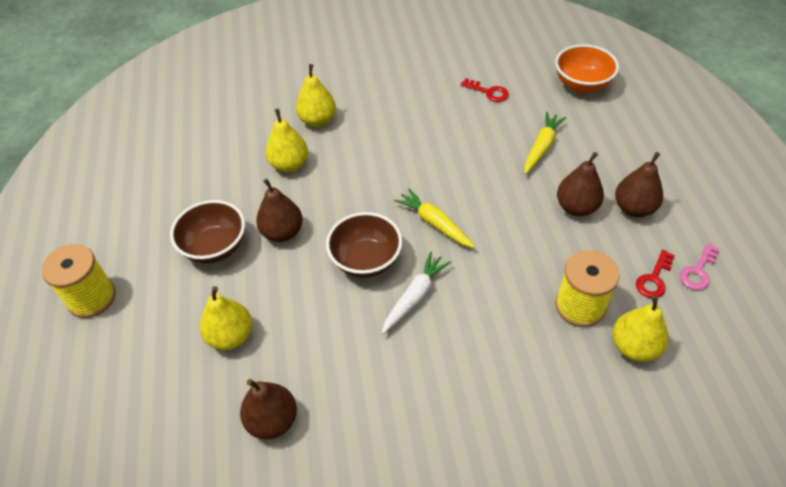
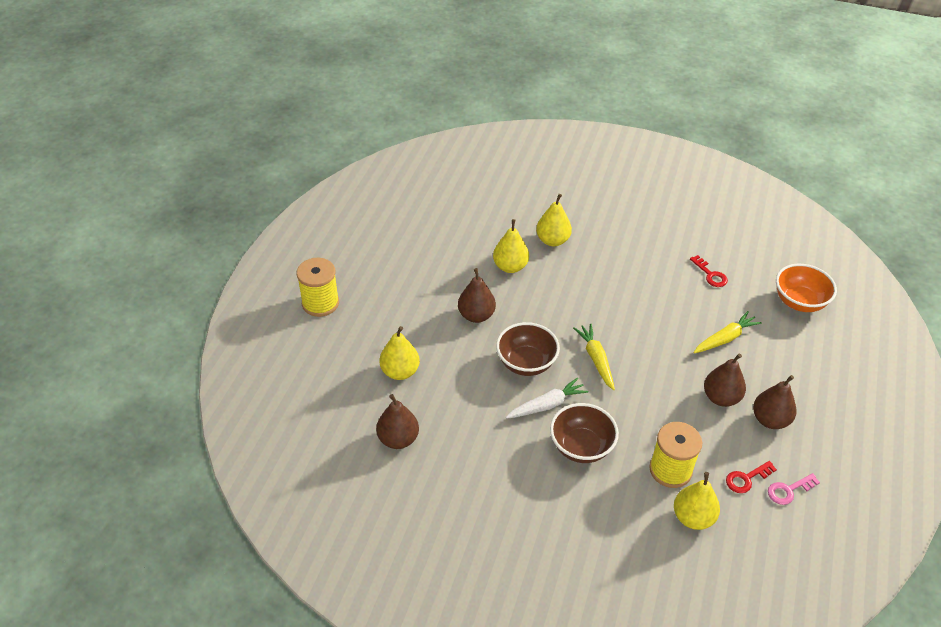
camera: 25 degrees right, 5 degrees down
(215, 247) = (422, 305): brown bowl -> brown bowl (581, 447)

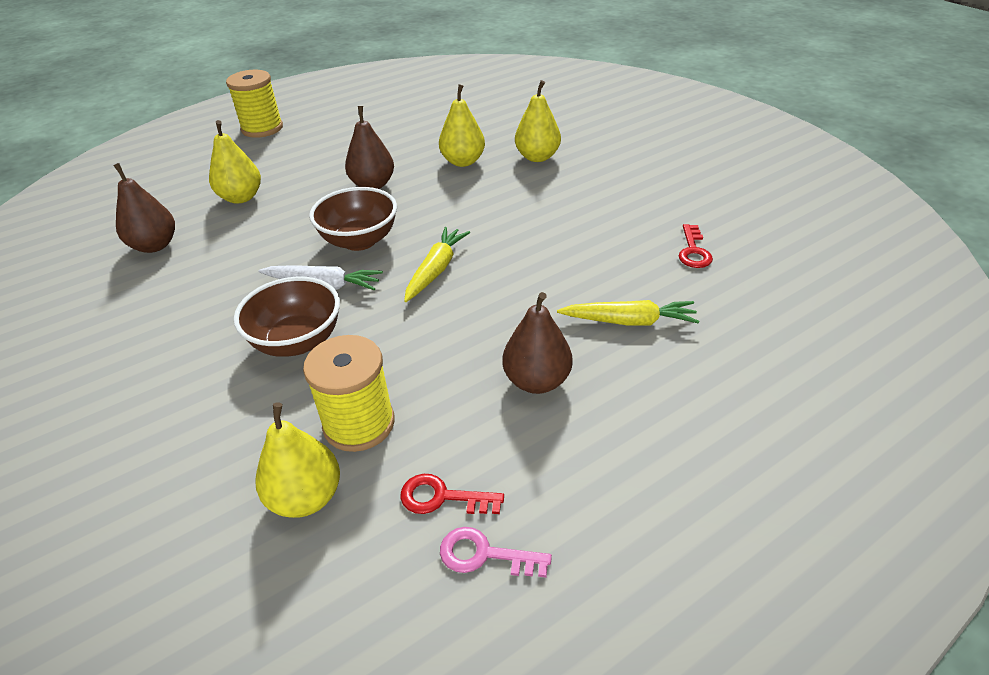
camera: 40 degrees right, 5 degrees down
(770, 420) = (575, 444): brown pear -> none
(799, 302) = (799, 330): orange bowl -> none

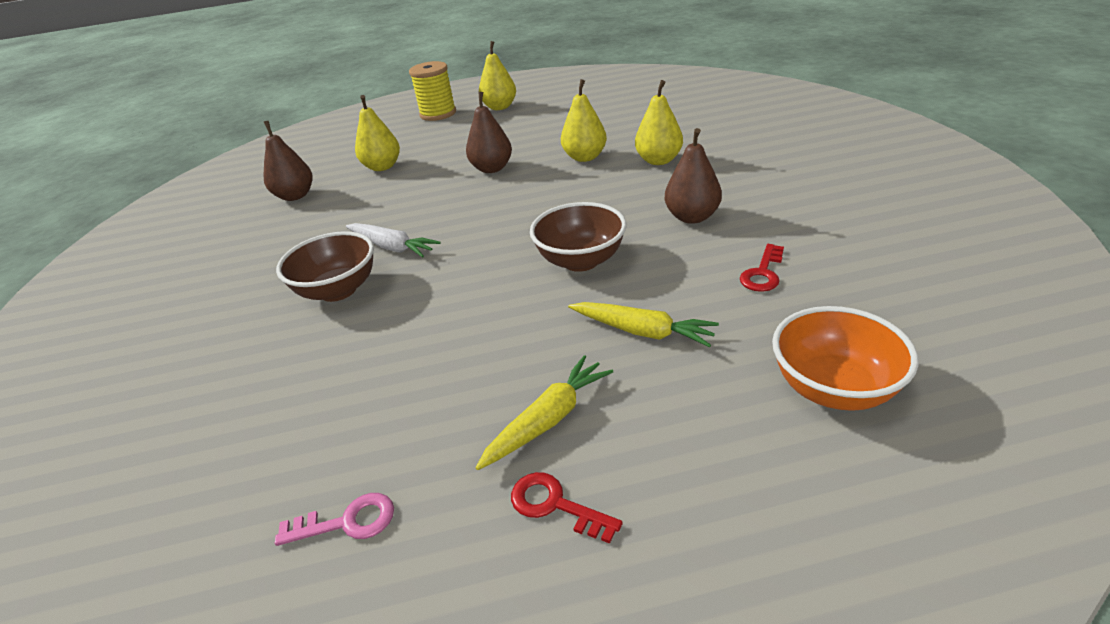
camera: 25 degrees right, 5 degrees down
(306, 497) = (248, 423): yellow pear -> yellow pear (500, 107)
(359, 240) = (447, 214): brown bowl -> brown bowl (581, 261)
(359, 424) = (333, 371): yellow spool -> none
(436, 269) = (493, 249): yellow carrot -> yellow carrot (548, 419)
(443, 497) = (351, 456): red key -> red key (555, 505)
(485, 555) = (347, 522): pink key -> pink key turned 135 degrees clockwise
(536, 381) = (510, 370): brown pear -> brown pear (692, 217)
(801, 336) = (833, 388): none -> orange bowl

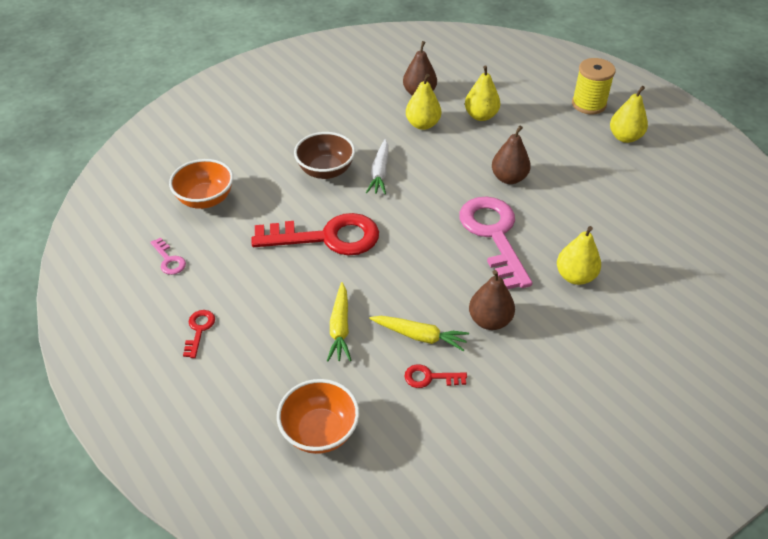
camera: 60 degrees right, 10 degrees up
(251, 436) = (205, 199): none -> orange bowl
(465, 312) = (327, 237): none -> red key
(548, 419) = (252, 308): yellow carrot -> yellow carrot (420, 336)
(567, 192) = (494, 235): none -> pink key
(581, 261) = (404, 274): brown bowl -> none
(585, 157) = (556, 227): yellow pear -> yellow pear (422, 124)

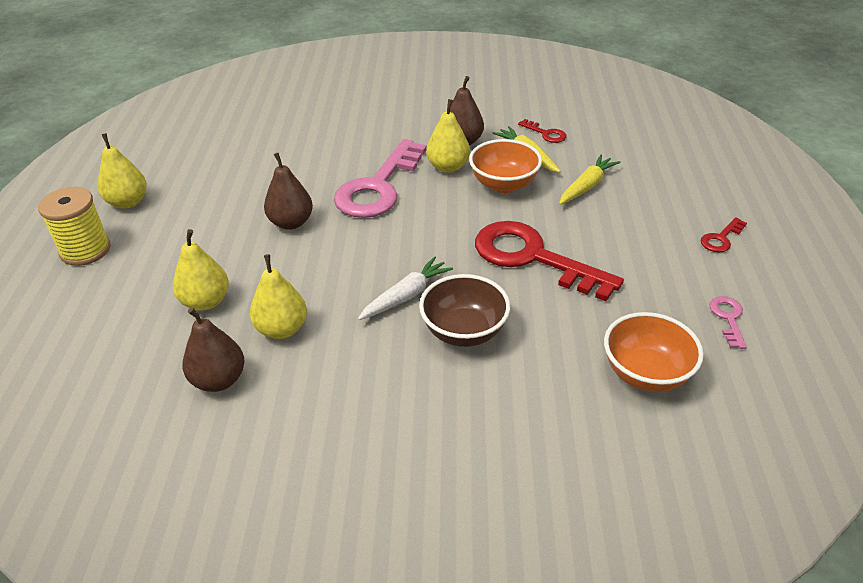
camera: 140 degrees left, 5 degrees down
(320, 431) = (653, 141): orange bowl -> orange bowl (504, 184)
(575, 276) = (361, 136): yellow pear -> yellow pear (448, 167)

